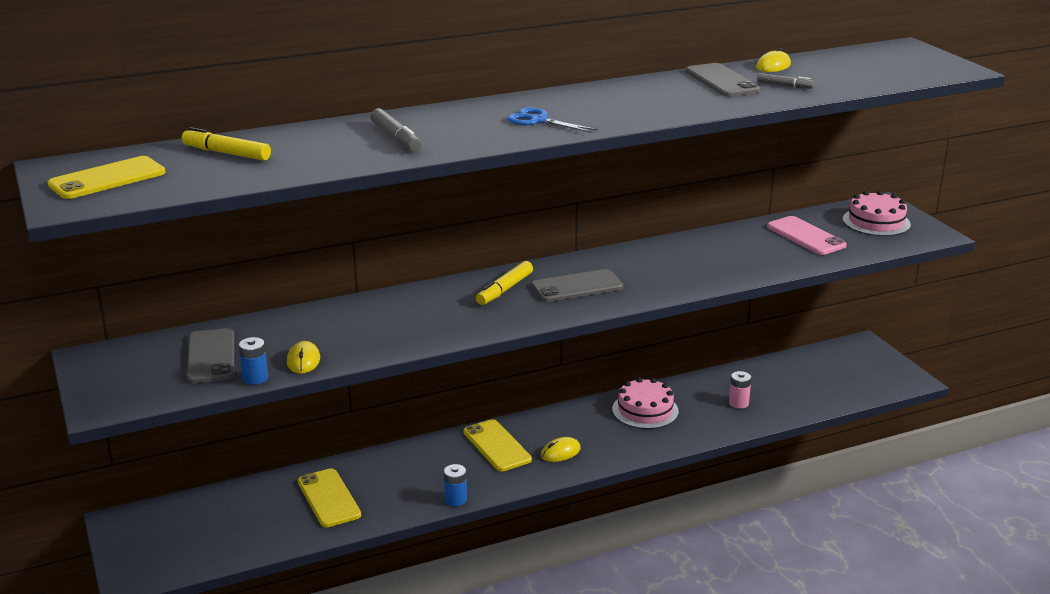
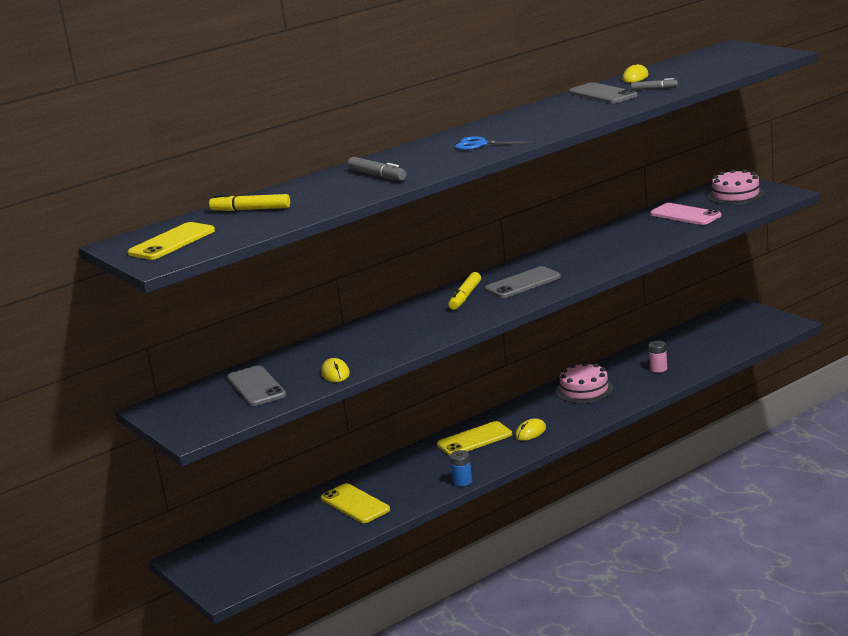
camera: 10 degrees left, 5 degrees down
(255, 378) = (305, 392): blue battery -> none
(496, 446) = (474, 439): yellow phone -> yellow phone turned 75 degrees counterclockwise

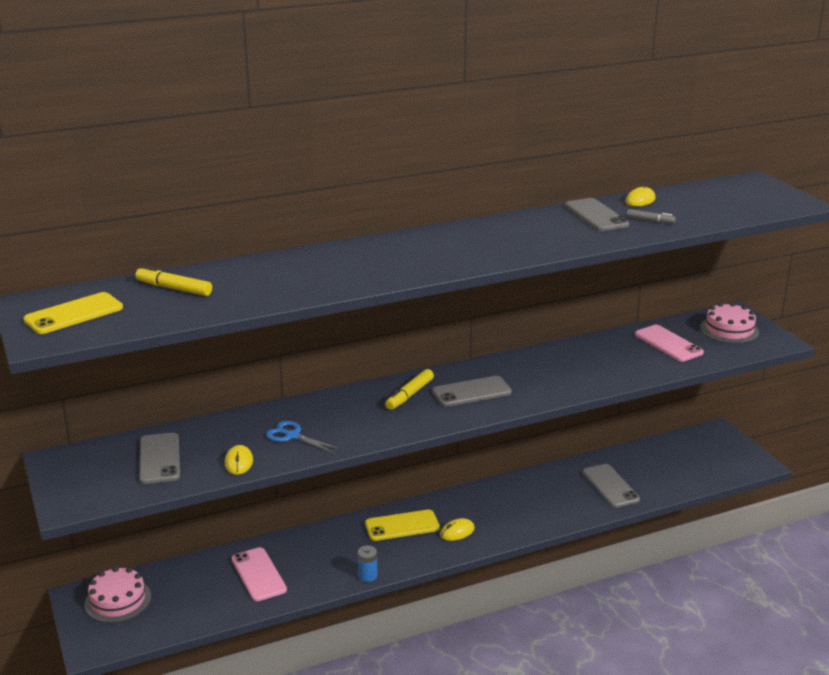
camera: 10 degrees right, 5 degrees up
(355, 504) = (258, 574): yellow phone -> pink phone
(377, 176) = (318, 273): grey marker -> none
(480, 145) = (439, 255): blue scissors -> blue scissors (292, 436)
(584, 390) = (530, 493): pink cake -> pink cake (118, 600)
(658, 369) = (610, 486): pink battery -> grey phone

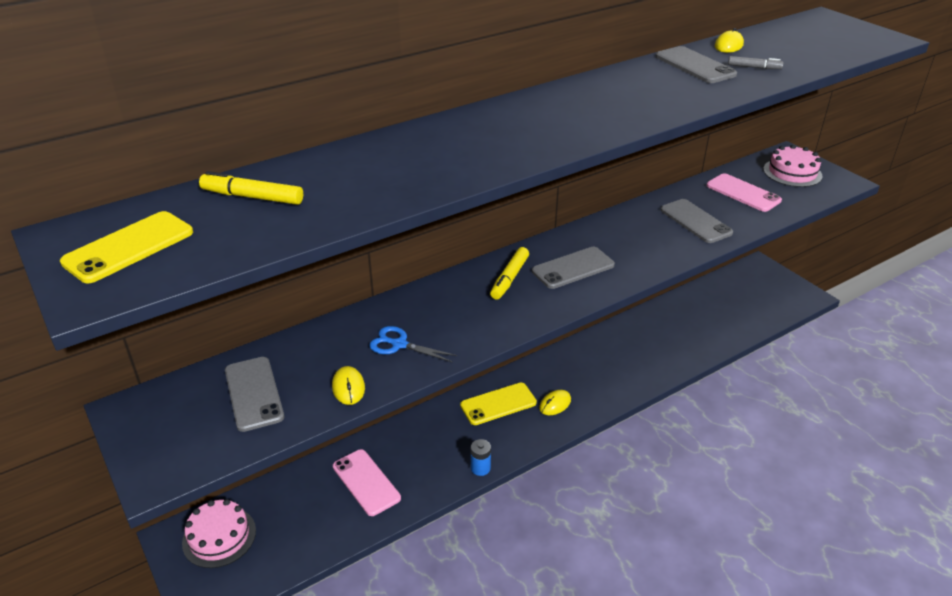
camera: 10 degrees left, 10 degrees up
(610, 486) = (684, 335): grey phone -> grey phone (695, 221)

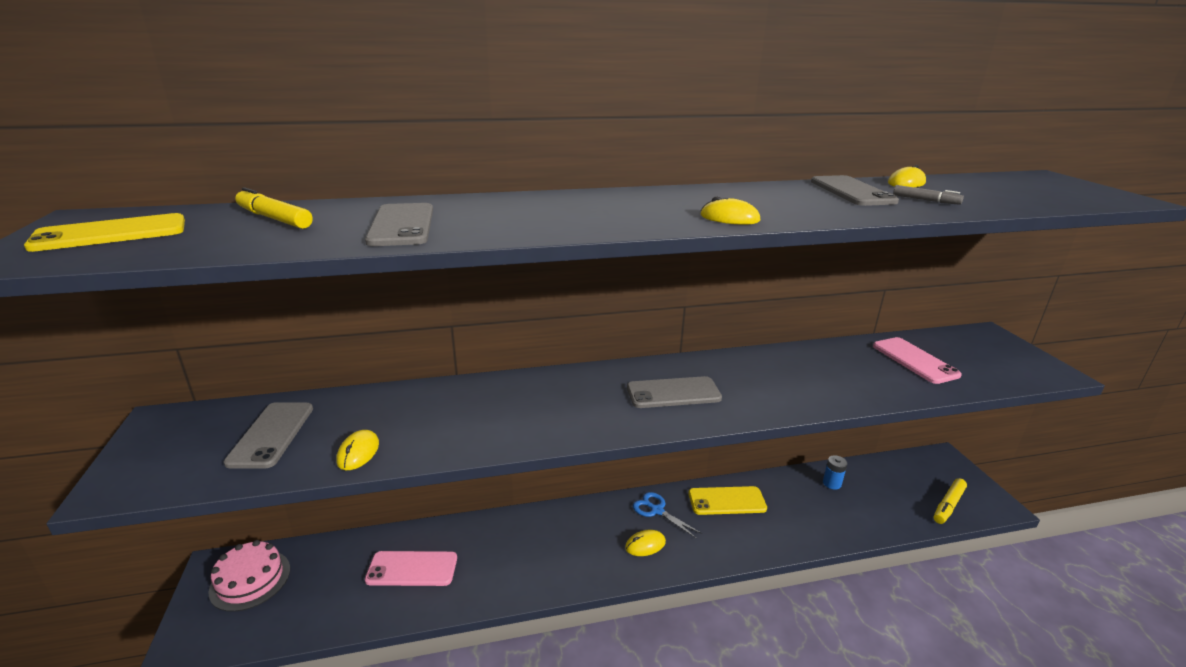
camera: 20 degrees right, 10 degrees down
(366, 482) = (412, 569): pink phone -> pink phone turned 75 degrees counterclockwise
(399, 344) = (441, 424): blue scissors -> blue scissors (657, 510)
(480, 468) = (530, 591): blue battery -> blue battery (832, 483)
(498, 404) = (586, 528): yellow phone -> yellow phone (727, 501)
(509, 278) = (599, 388): yellow marker -> yellow marker (948, 505)
(627, 119) = (729, 218): none -> yellow mouse
(695, 221) = (842, 377): grey phone -> grey phone (402, 225)
(792, 172) = (987, 352): pink cake -> none

